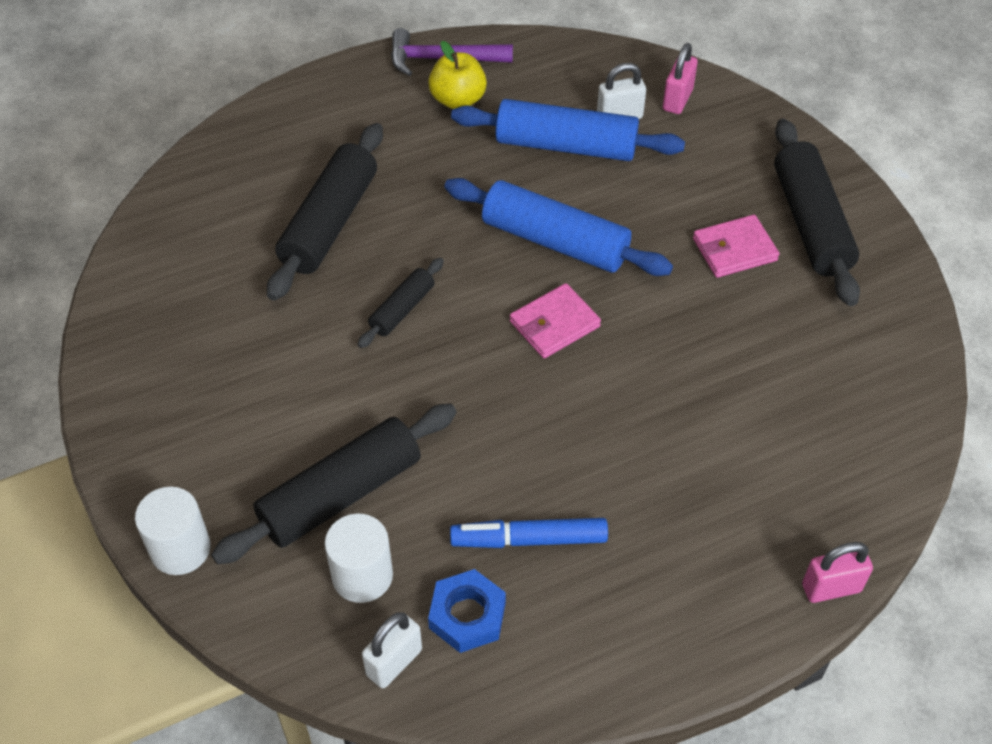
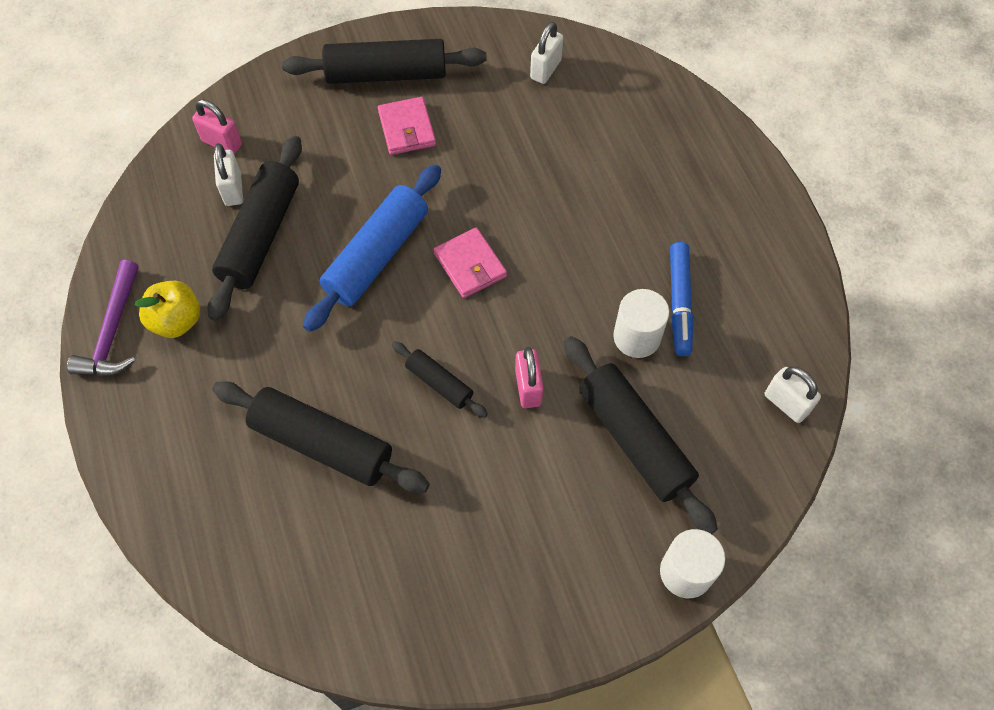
camera: 85 degrees left, 10 degrees up
(362, 575) = (711, 424): white cylinder -> white cylinder (637, 337)
(467, 615) = (745, 350): blue nut -> none
(566, 146) = (261, 235): blue rolling pin -> black rolling pin
(831, 588) = (719, 122): pink padlock -> pink padlock (528, 388)
(866, 380) = (545, 69): none -> white padlock

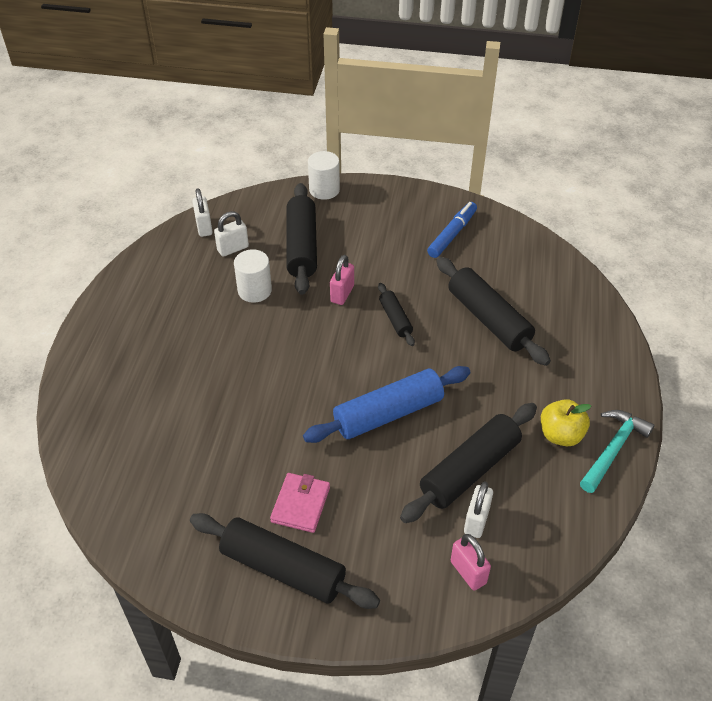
camera: 150 degrees left, 15 degrees down
(113, 331) = (613, 449): purple hammer -> turquoise hammer
(470, 265) = (326, 377): pink wallet -> none
(545, 69) = (147, 501): white padlock -> white padlock (233, 249)
(679, 303) = (212, 296): blue marker -> blue marker (452, 234)

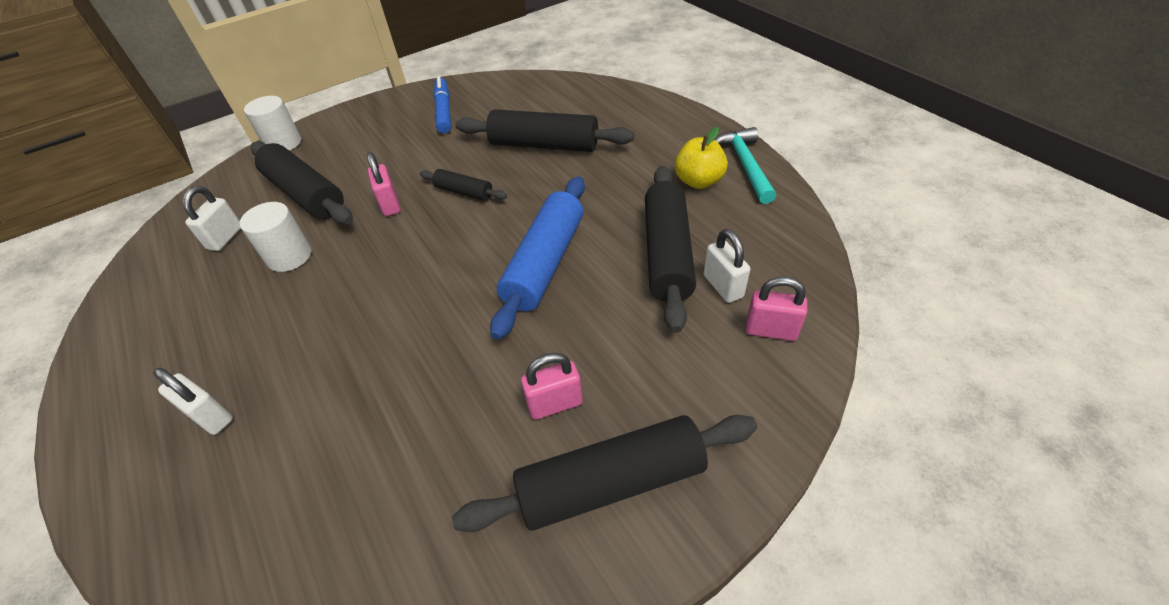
camera: 40 degrees left, 0 degrees up
(204, 227) = (169, 240): white padlock -> white padlock (211, 416)
(301, 504) = (555, 404): pink wallet -> pink padlock

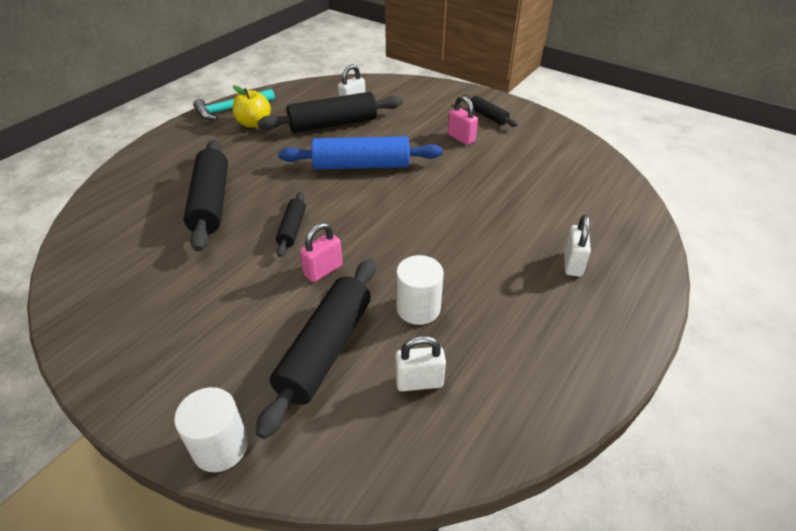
camera: 115 degrees left, 5 degrees down
(444, 111) = (138, 298): blue marker -> none
(611, 483) = (488, 116): black rolling pin -> black rolling pin, size x0.52
(770, 330) = (377, 90): pink padlock -> none

